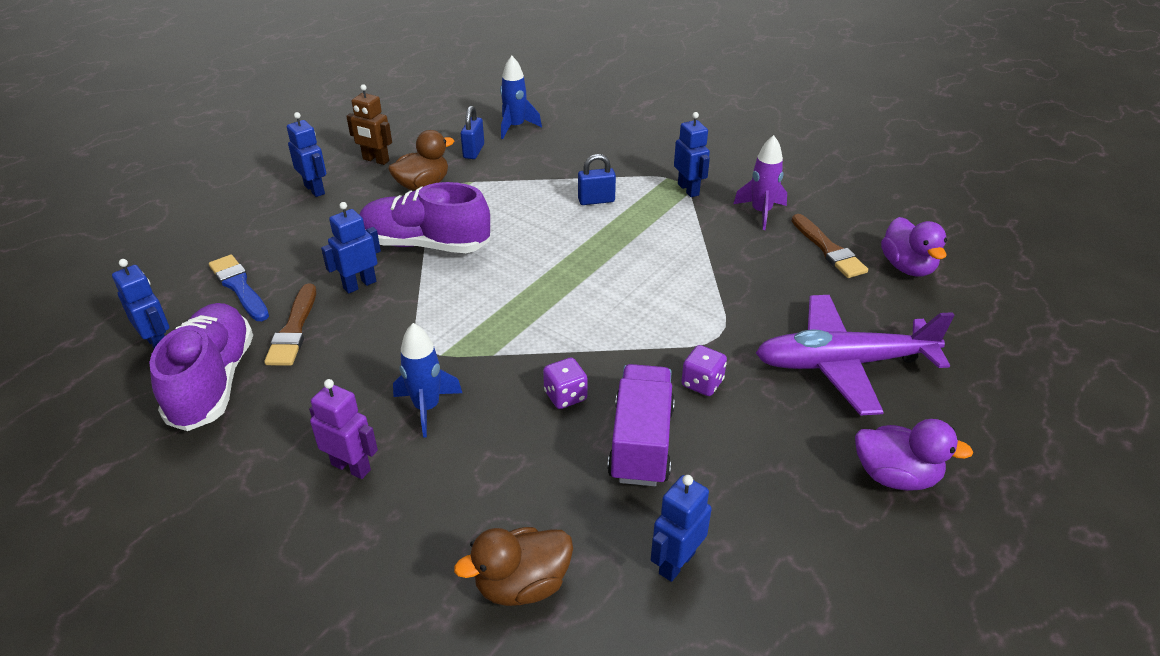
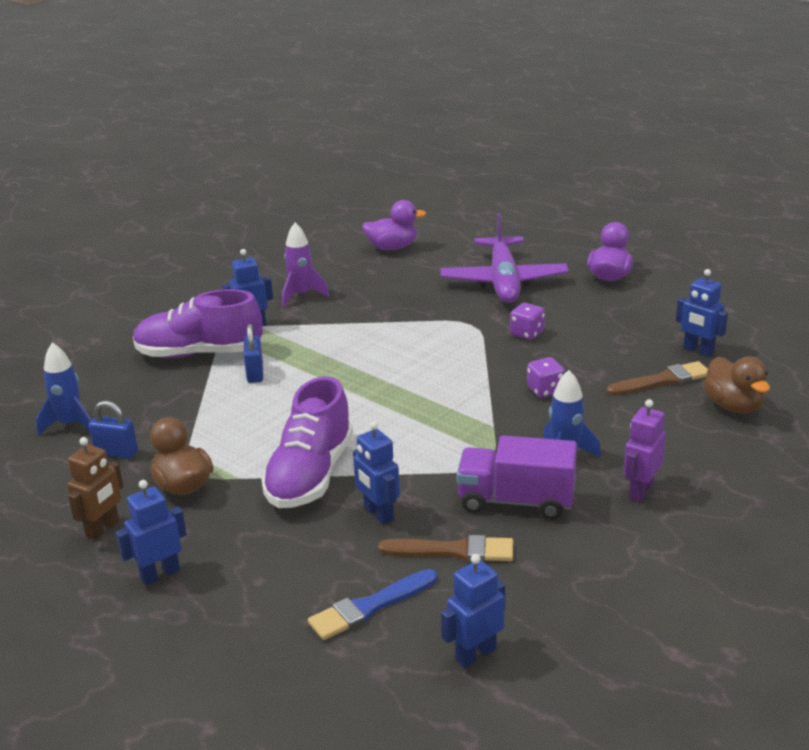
camera: 85 degrees left, 10 degrees down
(213, 382) = (538, 596): purple shoe -> purple shoe (199, 353)
(641, 443) = (593, 359): purple truck -> purple truck (516, 501)
(828, 249) = (363, 273): brown brush -> brown brush (662, 380)

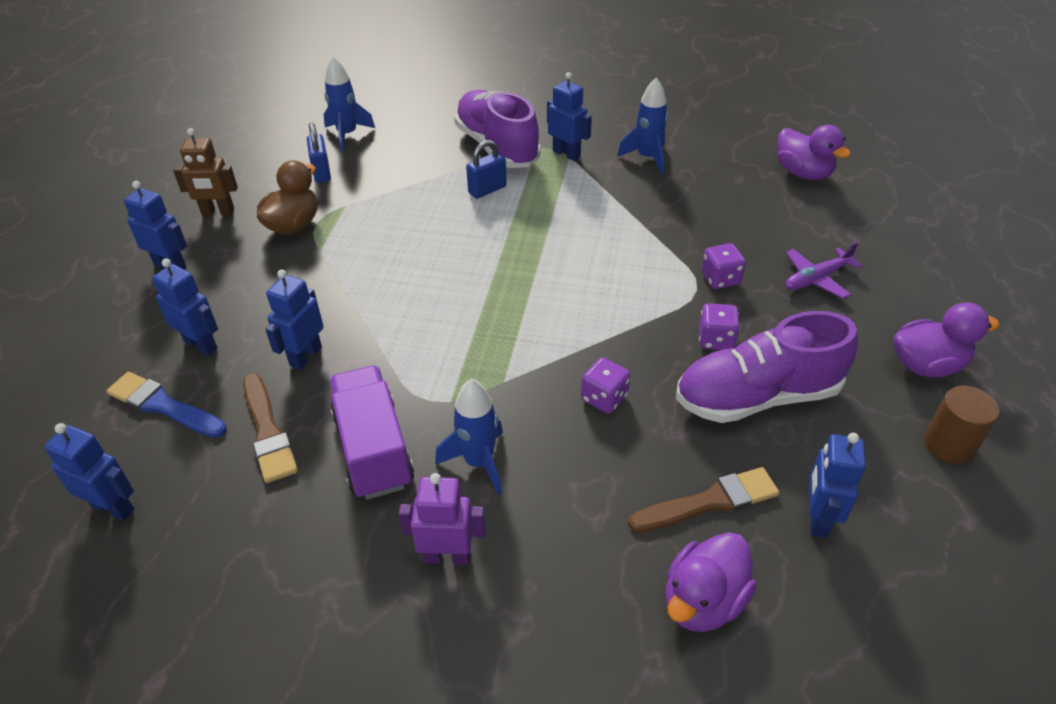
camera: 60 degrees right, 15 degrees up
(301, 295) = (647, 158): purple rocket -> blue rocket
(305, 571) = (201, 345): none -> blue robot
(310, 475) = (345, 289): purple shoe -> purple shoe (757, 396)
(470, 312) = (720, 279): none -> purple dice
(503, 281) = (816, 279): purple plane -> purple plane, size x0.49
(662, 380) = (709, 502): brown brush -> brown brush turned 60 degrees counterclockwise
(673, 294) = (949, 444): none -> brown cylinder
(733, 406) = (703, 601): brown duck -> purple duck

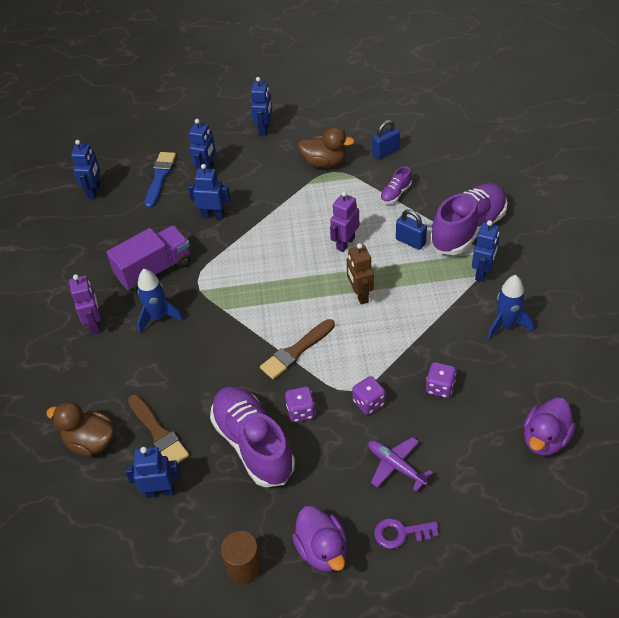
camera: 75 degrees right, 5 degrees up
(218, 212) = (321, 125): brown robot -> brown robot (360, 295)
(268, 432) = (154, 224): brown brush -> brown brush (296, 351)
(347, 135) = (437, 146): blue rocket -> none
(400, 182) = (395, 193): none -> purple shoe
(454, 240) = (345, 243): none -> purple robot
(604, 398) = (225, 362): purple dice -> purple dice (440, 387)
(703, 601) = (90, 442): purple duck -> brown duck
(908, 296) = (401, 533): none -> purple key

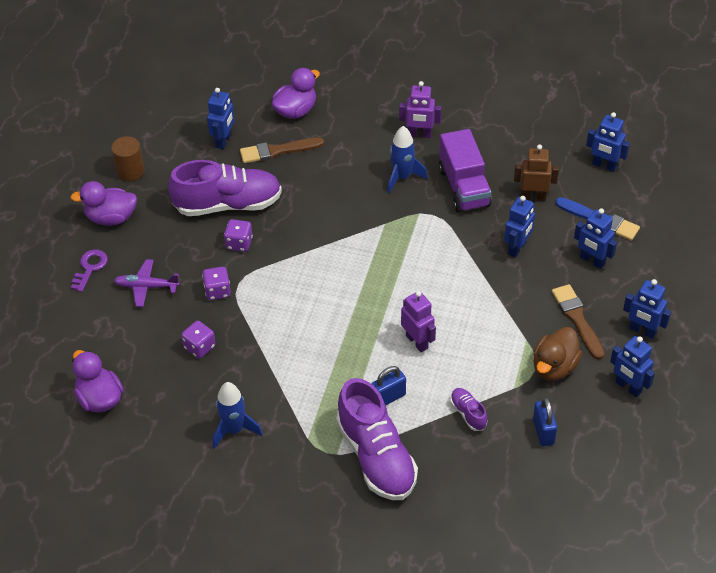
camera: 110 degrees right, 0 degrees up
(90, 442) = (295, 111): brown duck -> purple duck
(296, 351) = (304, 260): brown brush -> brown brush (577, 319)
(360, 295) = (341, 329): brown robot -> brown robot (533, 197)
(396, 466) = (146, 287): purple plane -> purple plane turned 150 degrees counterclockwise
(482, 272) = (309, 441): blue robot -> blue robot (628, 387)

